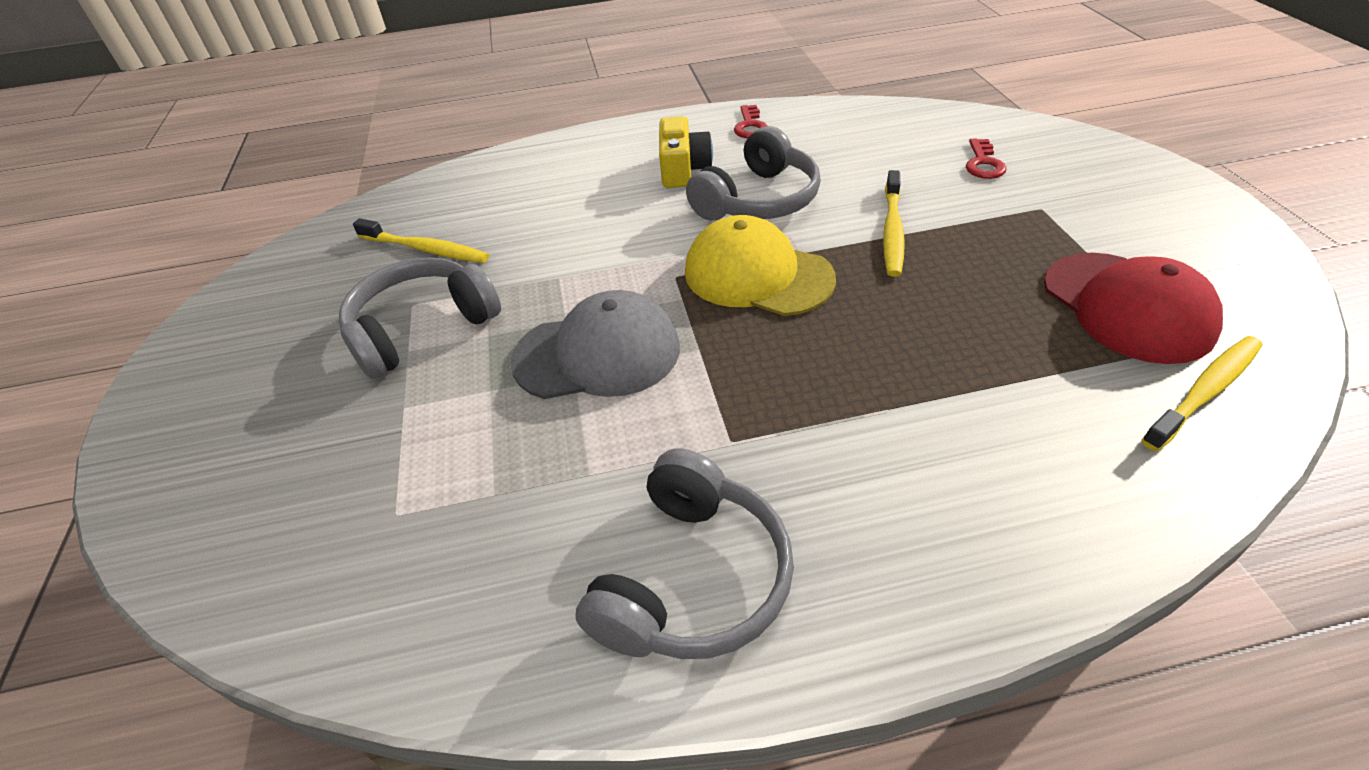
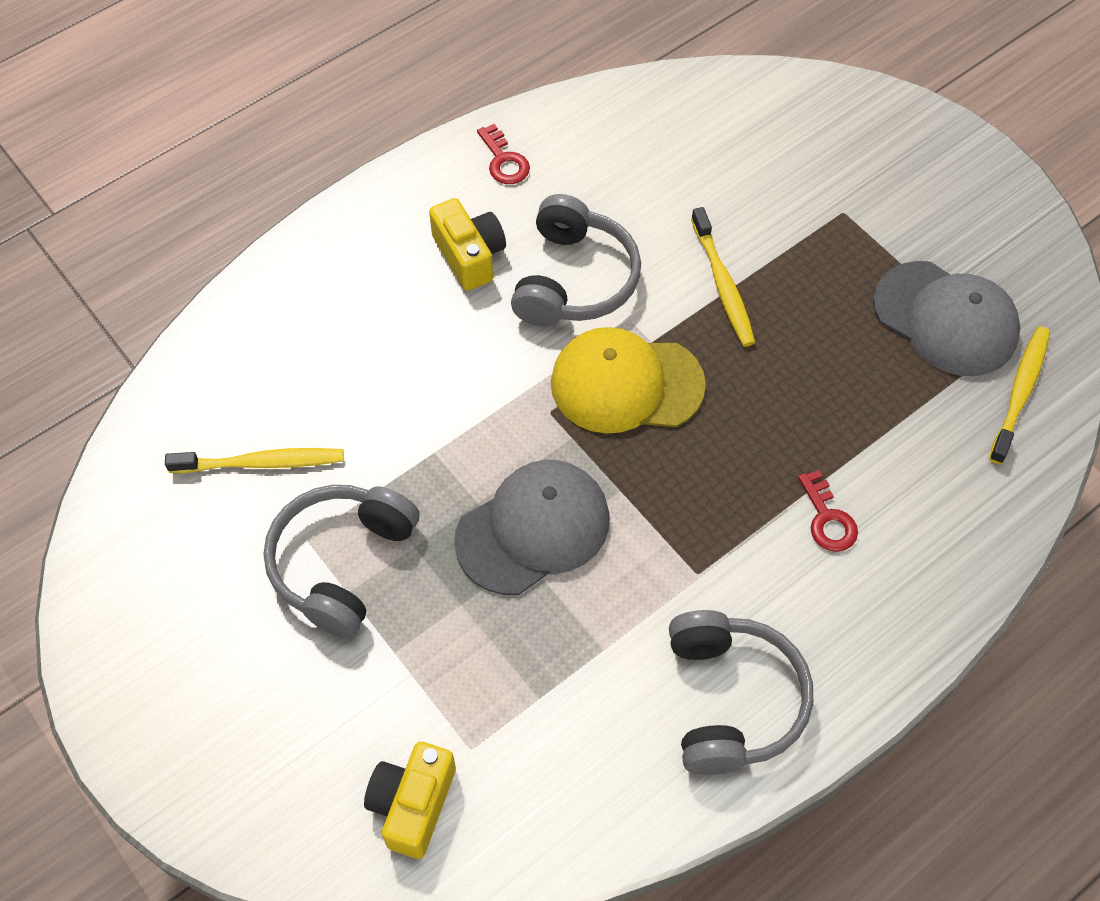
camera: 30 degrees left, 15 degrees up
(302, 543) = (412, 804): none -> yellow camera
(983, 163) = (770, 159): red key -> red key (828, 518)
(1127, 307) = (945, 319): red cap -> grey cap

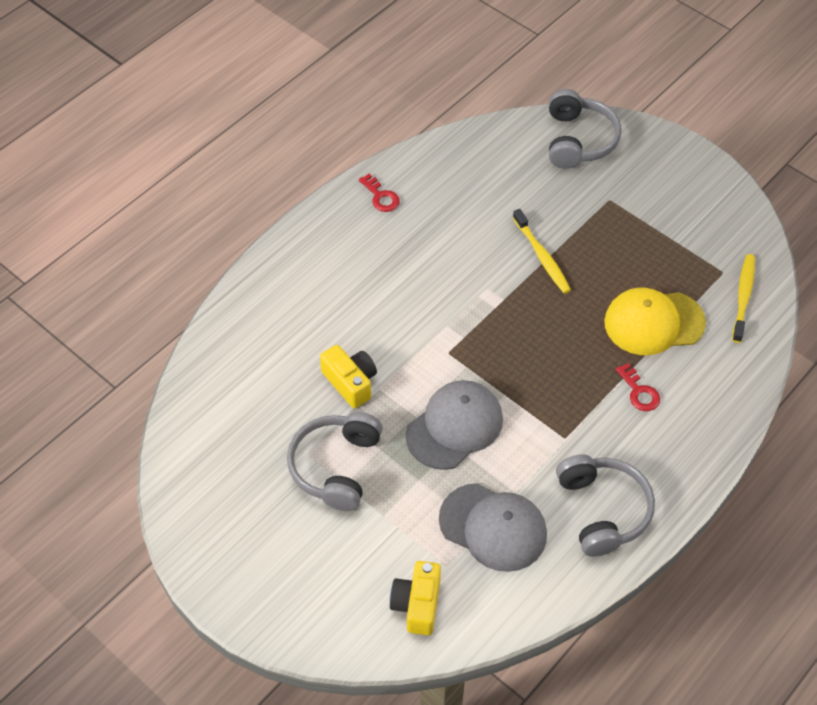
camera: 10 degrees left, 5 degrees down
(260, 463) = (267, 412): yellow toothbrush -> none
(469, 255) = (372, 261): yellow camera -> yellow camera (350, 382)
(574, 279) = (445, 267): grey headphones -> grey headphones (578, 140)
(626, 384) = (493, 328): yellow cap -> yellow cap (654, 322)
(945, 319) = (688, 258): grey cap -> grey cap (493, 527)

